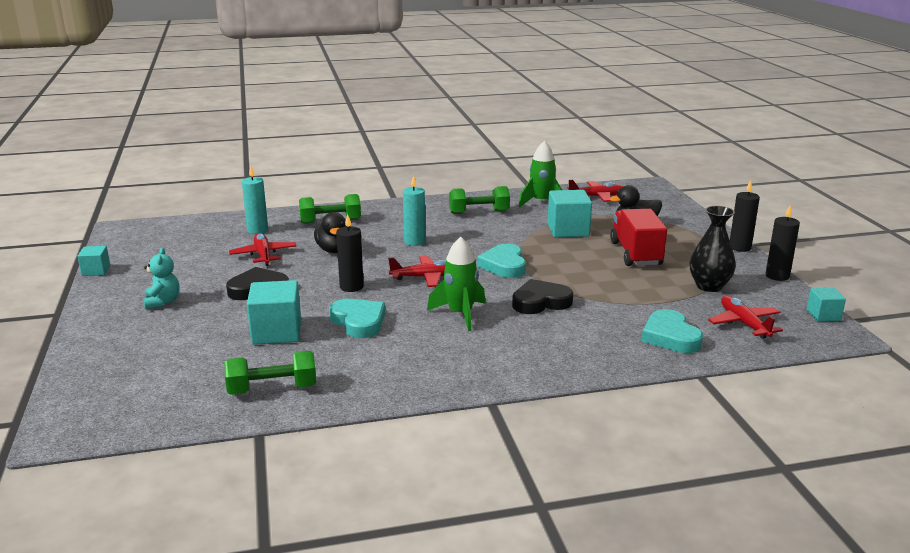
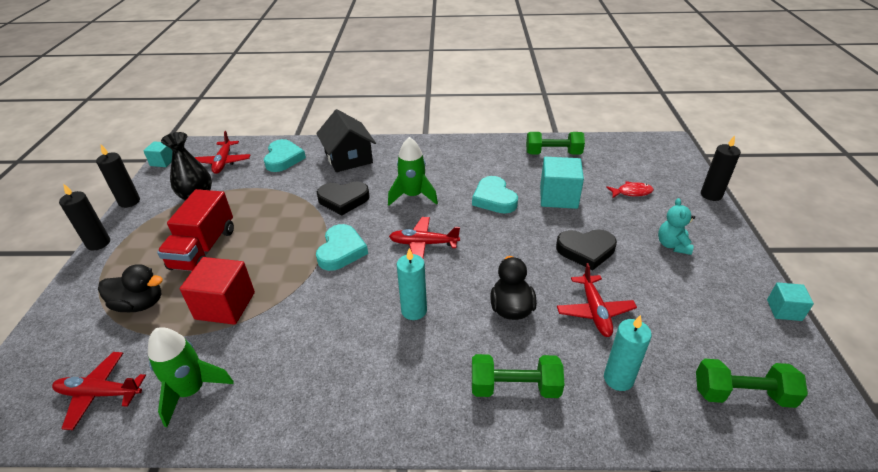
camera: 165 degrees left, 15 degrees up
(177, 347) = (631, 192): none -> red fish
(351, 287) = (496, 241): black candle -> black candle (711, 195)
(479, 212) = (299, 374): green dumbbell -> green dumbbell (742, 394)
(568, 230) = (225, 305): turquoise cube -> red cube
(580, 348) = (348, 158): none -> black house

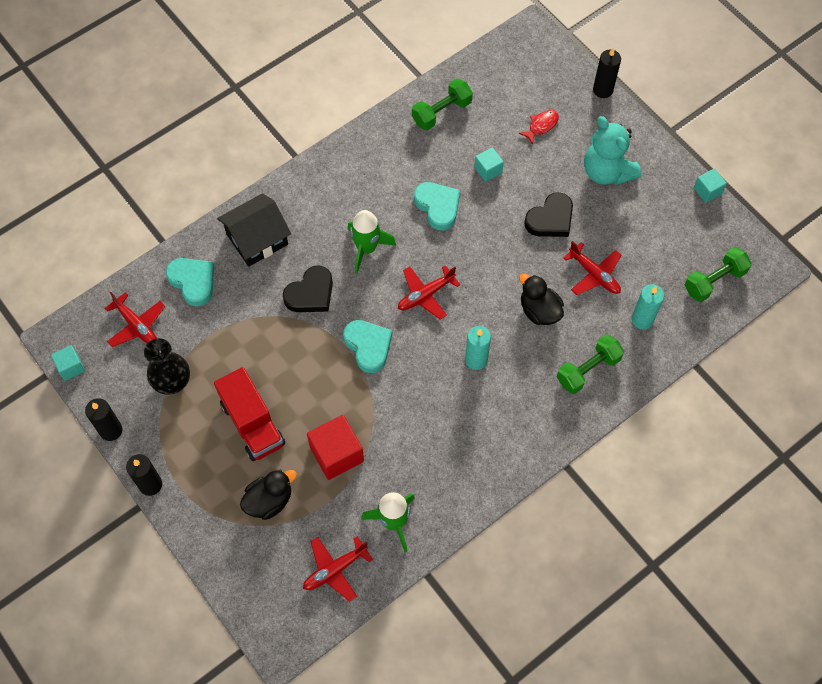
camera: 40 degrees left, 25 degrees up
(348, 158) = (257, 239): black house -> black house turned 60 degrees counterclockwise
(494, 199) = (438, 206): turquoise heart -> turquoise heart turned 150 degrees counterclockwise
(558, 197) = (488, 170): turquoise cube -> turquoise cube, size x0.56
(672, 245) = (607, 172): turquoise teddy bear -> turquoise teddy bear, size x1.75

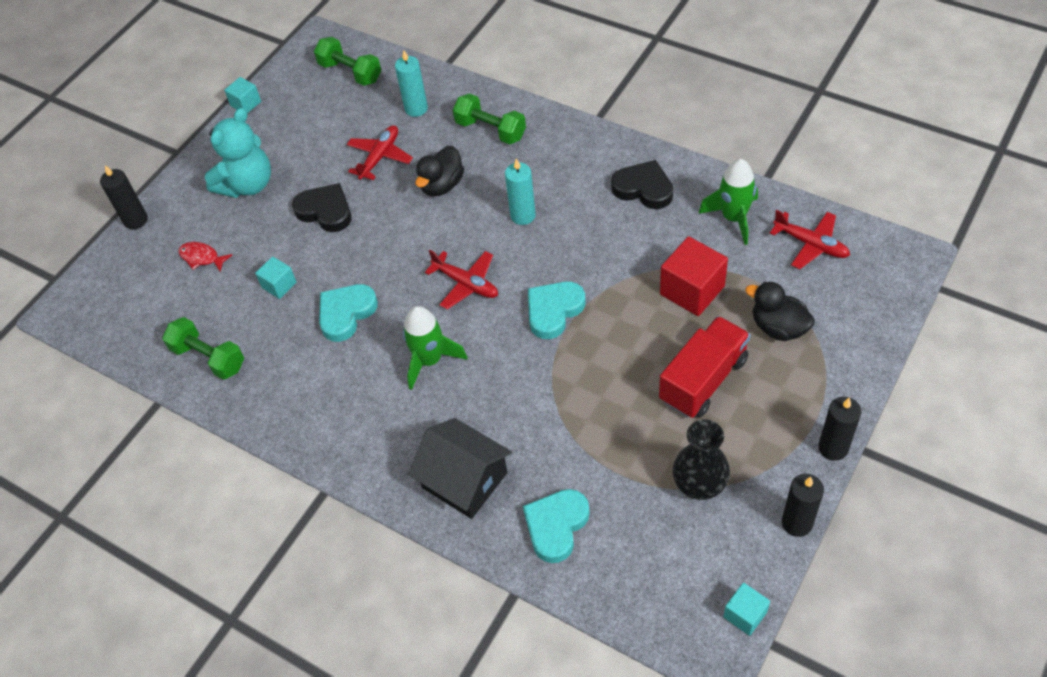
camera: 105 degrees left, 10 degrees down
(137, 326) = (648, 563): red plane -> none
(310, 293) = (514, 391): black heart -> black heart (643, 188)

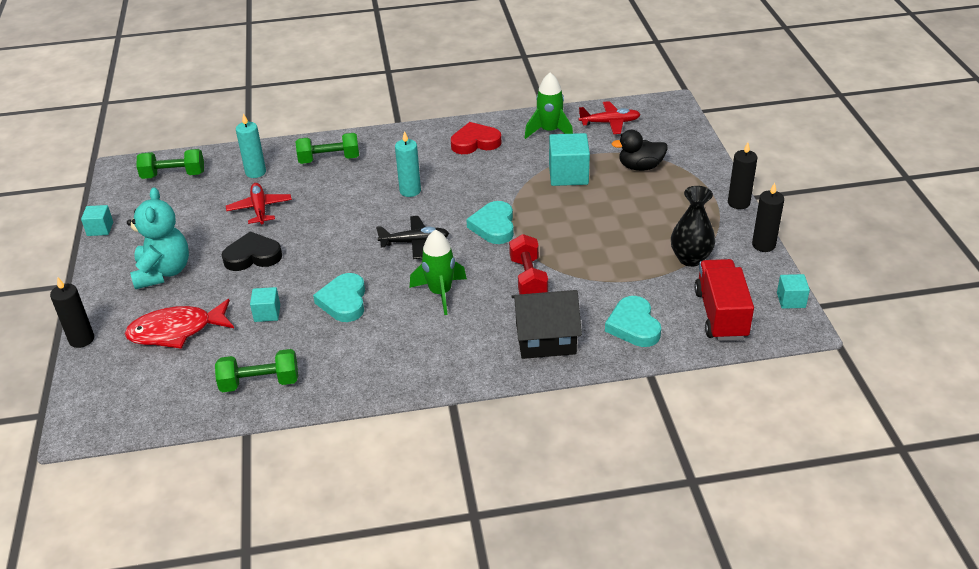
camera: 45 degrees left, 15 degrees down
(202, 257) = (176, 331): red fish -> red fish, size x1.92
(442, 185) = (329, 202): black duck -> none
(466, 284) = (415, 242): red plane -> black plane
(520, 398) = (528, 278): none -> red dumbbell
(643, 188) = (475, 142): black heart -> red heart
(692, 290) = (568, 175): red cube -> turquoise cube
(703, 380) = (629, 211): red truck -> red truck (721, 315)

